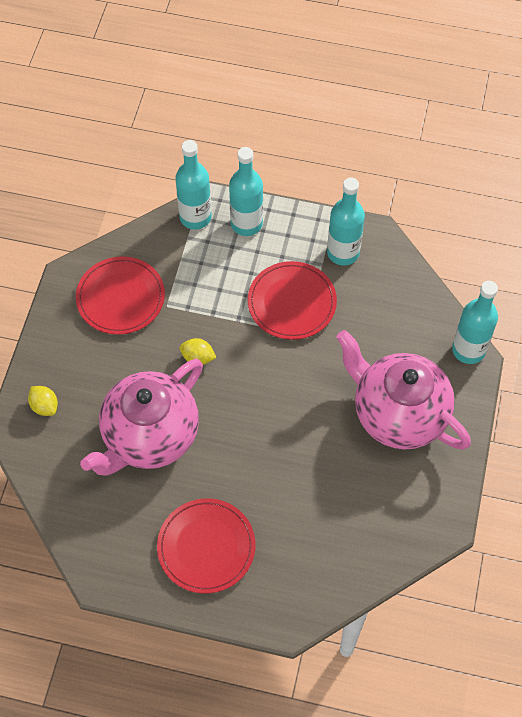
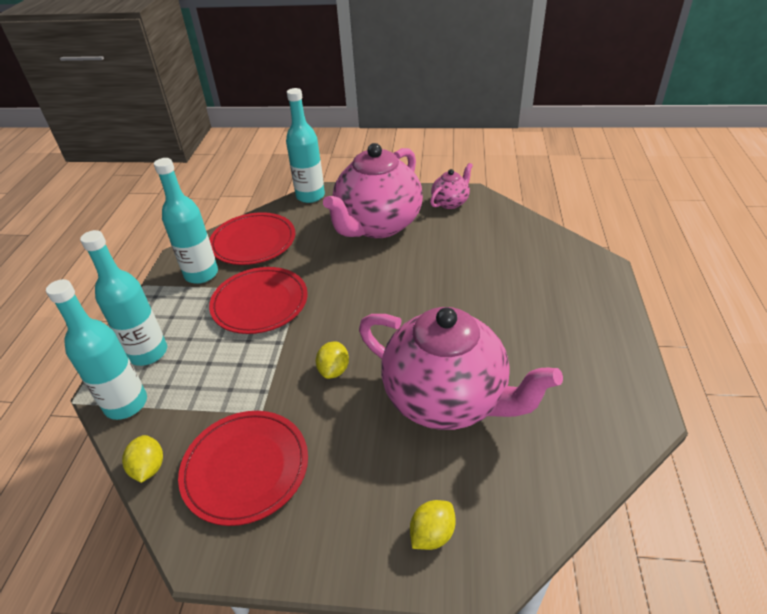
camera: 95 degrees left, 20 degrees down
(135, 239) = (149, 468): none -> yellow lemon
(206, 547) = (559, 329): red plate -> red plate (253, 242)
(432, 497) = (450, 202): none -> pink teapot

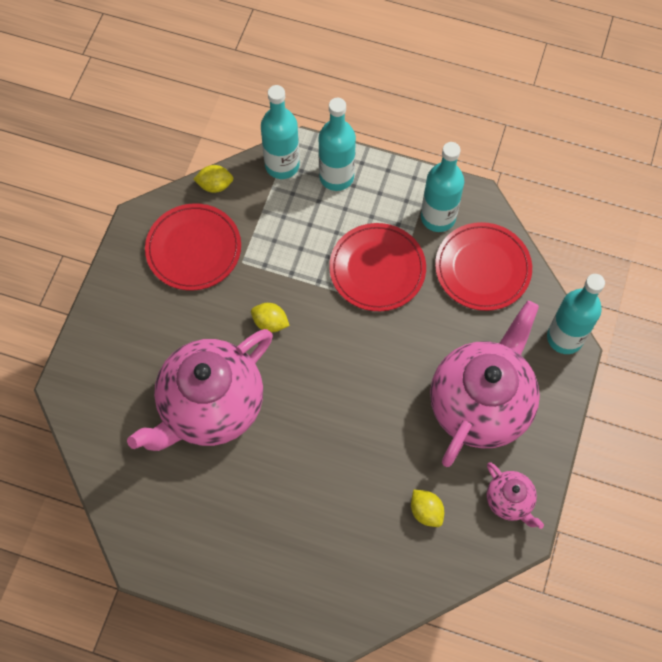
camera: 100 degrees right, 25 degrees up
(377, 225) = (481, 403): pink teapot -> pink teapot turned 75 degrees clockwise
(432, 534) = (101, 363): yellow lemon -> yellow lemon (426, 511)

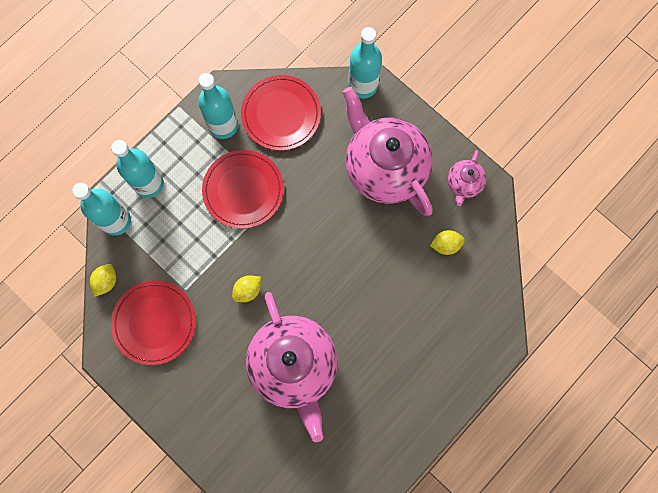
camera: 65 degrees left, 10 degrees up
(510, 501) = (464, 184): pink teapot -> pink teapot turned 120 degrees clockwise

